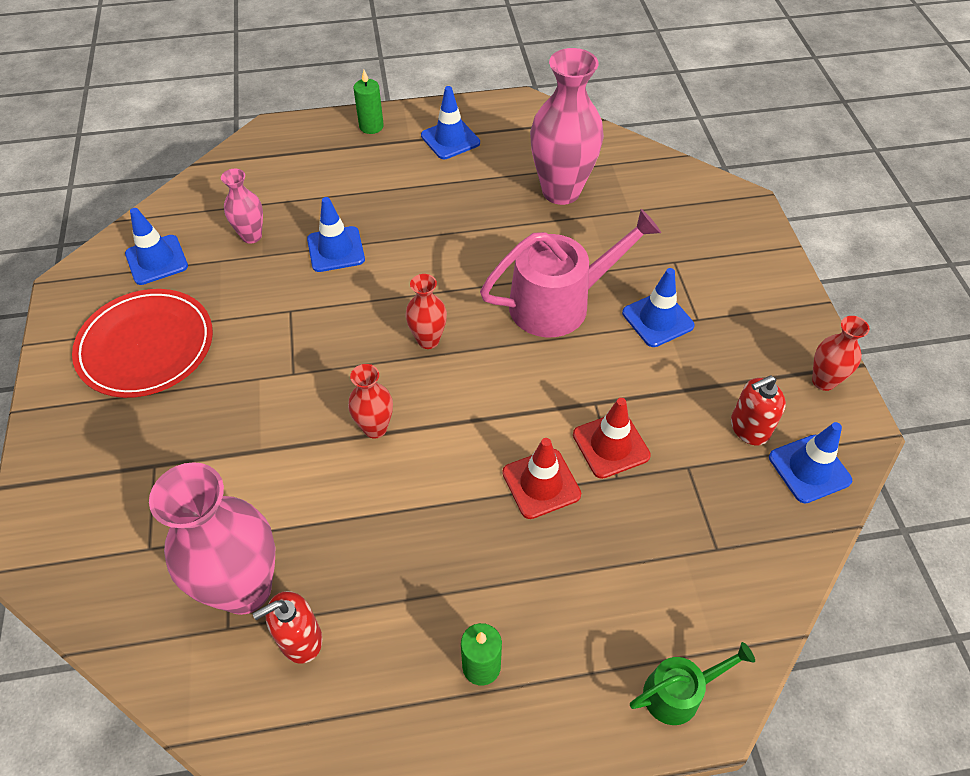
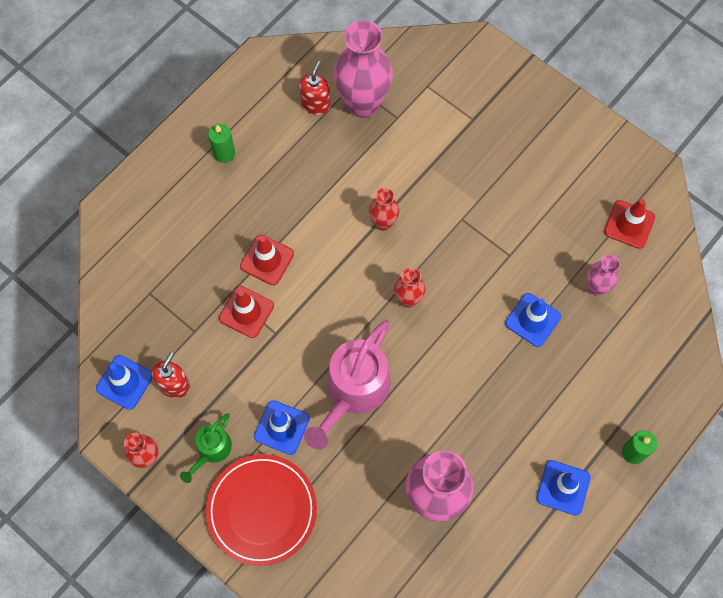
camera: 140 degrees right, 15 degrees up
(146, 346) = (560, 171): red plate -> red plate (262, 510)
(156, 260) = (629, 224): blue traffic cone -> red traffic cone
(678, 692) = (126, 208): green watering can -> green watering can (211, 450)

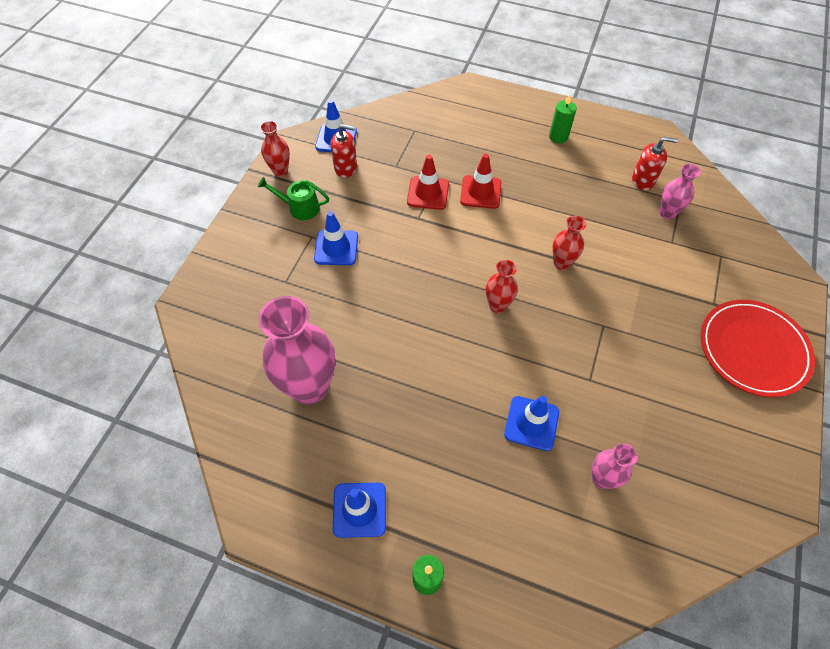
camera: 70 degrees right, 10 degrees down
(262, 510) = (259, 256): red plate -> red plate (753, 349)
(354, 391) = (390, 289): pink watering can -> none
(363, 104) = (667, 213): pink vase -> pink vase, size x0.51
(629, 224) = (696, 494): red traffic cone -> none

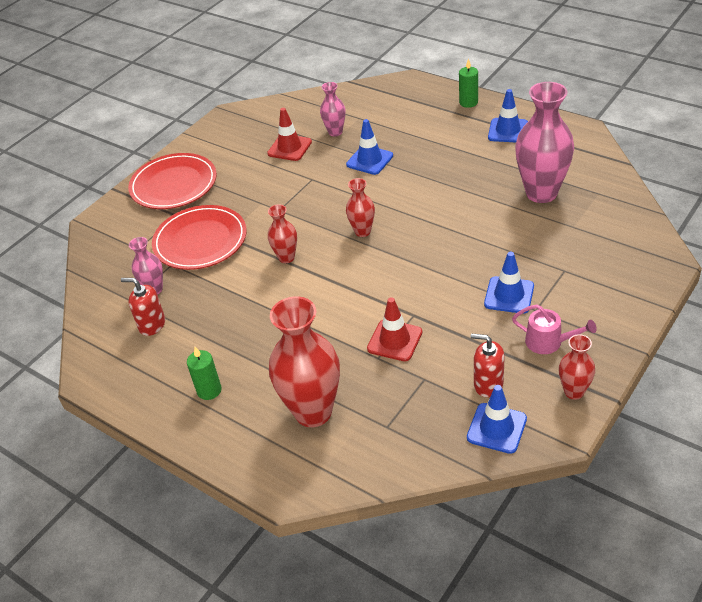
camera: 160 degrees left, 15 degrees down
(300, 208) = (548, 342): green watering can -> pink watering can
(471, 132) = (313, 412): none -> red vase
(480, 192) = (334, 334): red traffic cone -> red traffic cone (289, 148)
(662, 272) = (200, 241): none -> red plate

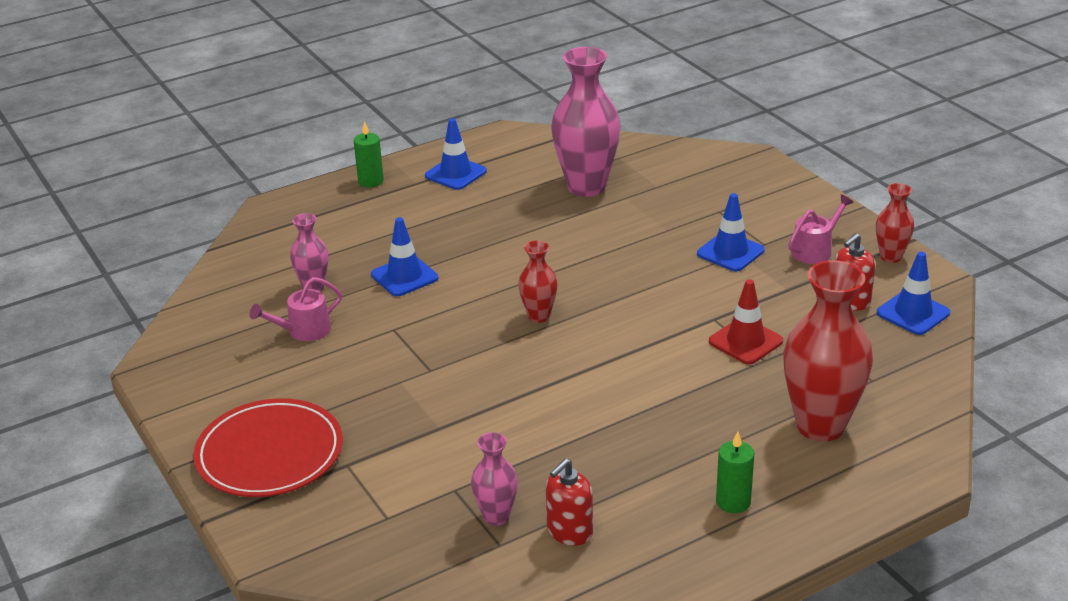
camera: 70 degrees left, 10 degrees down
(200, 241) = (429, 452): red plate -> none
(286, 257) = (534, 385): red vase -> none
(289, 148) = (304, 331): red traffic cone -> pink watering can

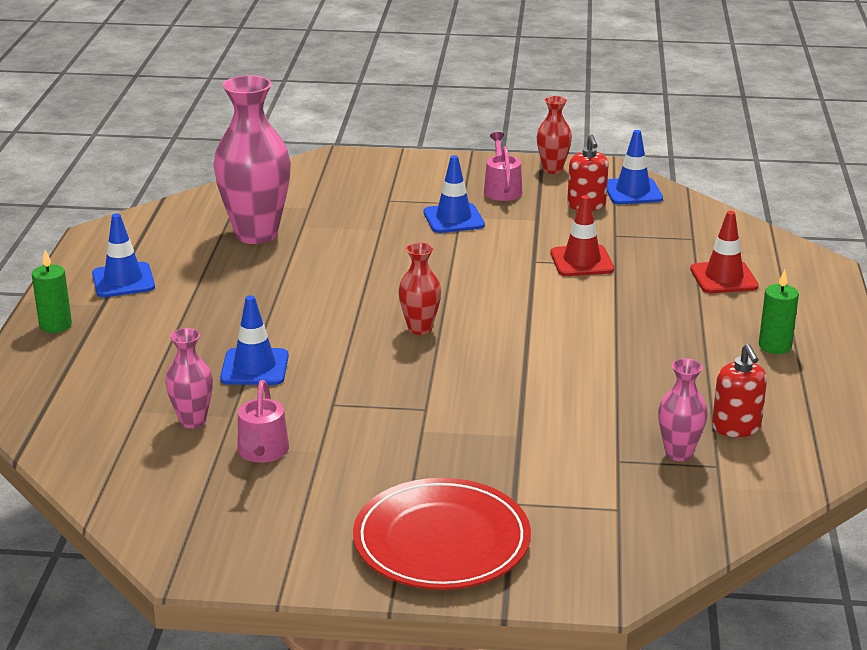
camera: 55 degrees left, 5 degrees down
(820, 426) = (723, 278): red vase -> red traffic cone

